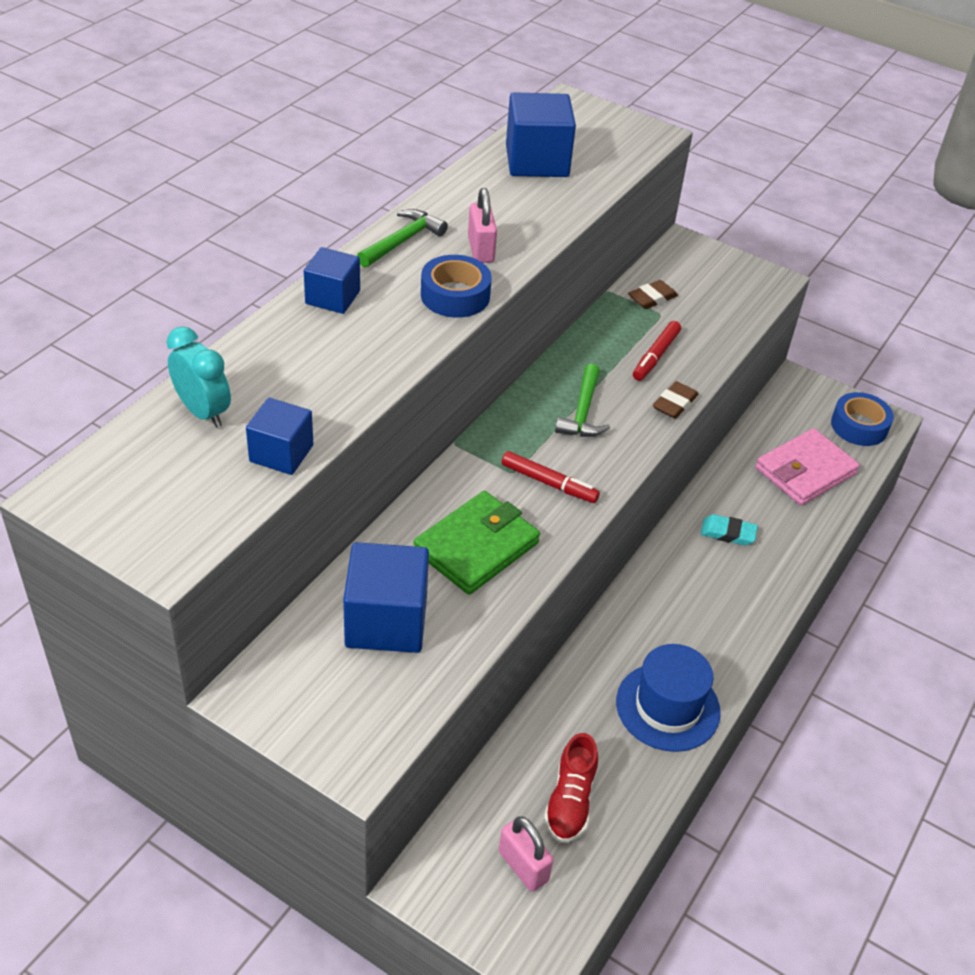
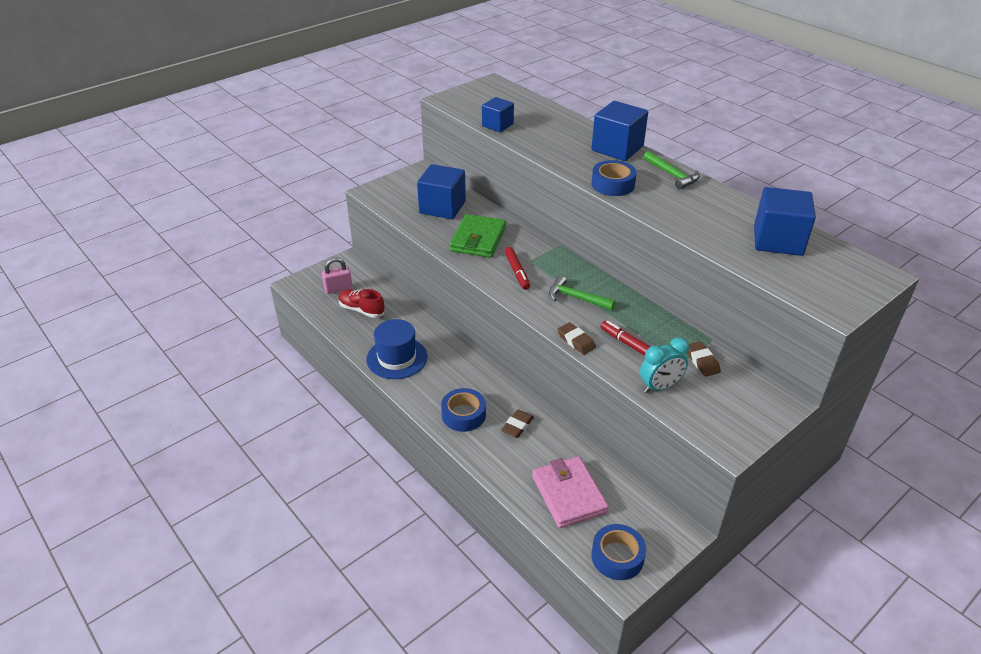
camera: 110 degrees right, 5 degrees down
(203, 412) = (533, 111): turquoise clock -> turquoise clock (660, 387)
(332, 297) = (617, 148): blue cube -> blue cube, size x1.62
(476, 547) = (478, 239): green wallet -> green wallet turned 45 degrees clockwise
(481, 250) = (660, 200): pink padlock -> none
(549, 483) = (517, 272): red marker -> red marker turned 60 degrees counterclockwise
(728, 533) = (517, 426): turquoise eraser -> brown eraser
(740, 593) = (463, 415): none -> blue tape

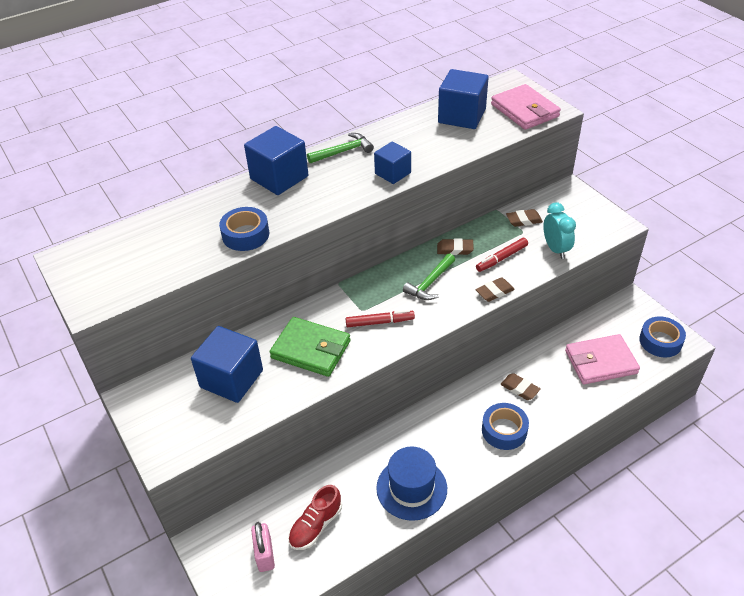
camera: 80 degrees left, 5 degrees up
(497, 125) = (188, 262): blue cube -> blue cube (393, 173)
(613, 184) = (351, 190): blue tape -> blue tape (245, 235)
(632, 311) = (455, 249): none -> brown eraser
(818, 285) = (524, 110): none -> pink wallet

